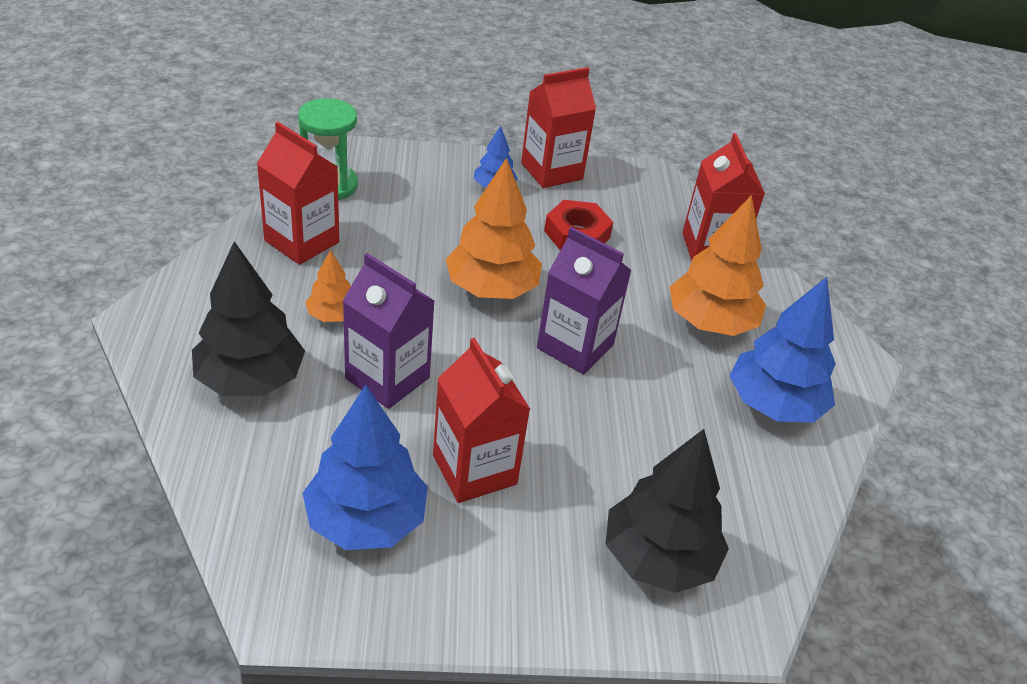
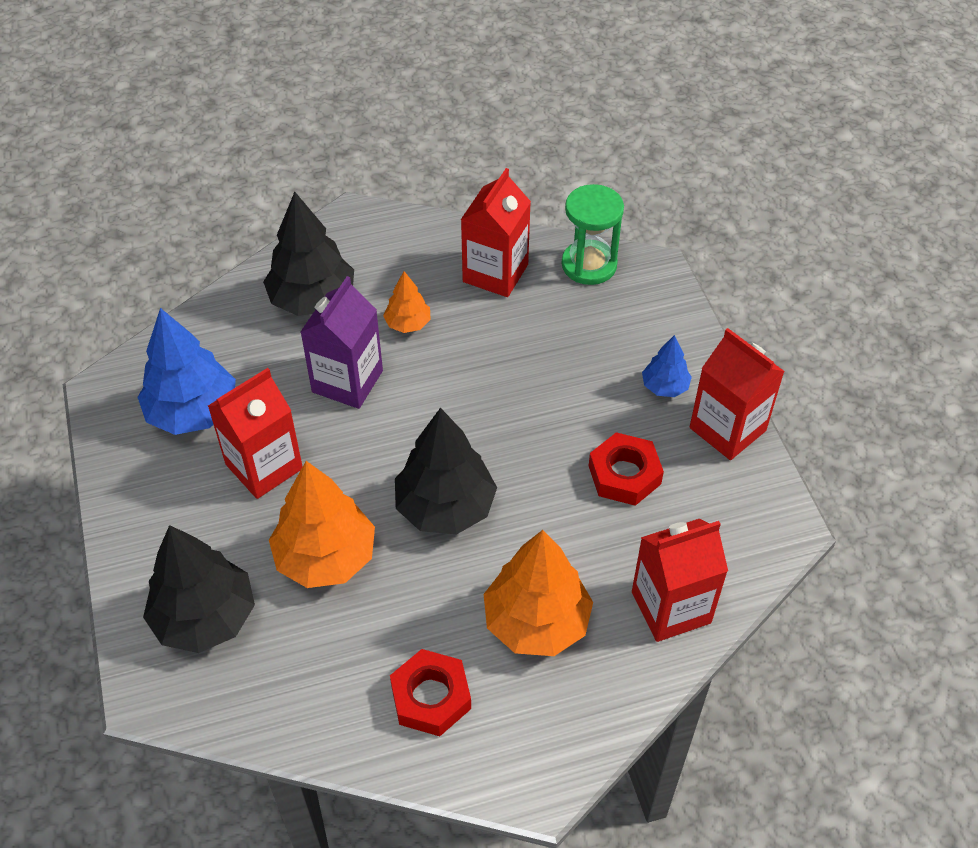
camera: 80 degrees right, 10 degrees up
(491, 289) = (498, 424): orange tree -> orange tree (325, 557)
(575, 346) = (445, 507): purple carton -> black tree
(774, 405) = (431, 697): blue tree -> red nut

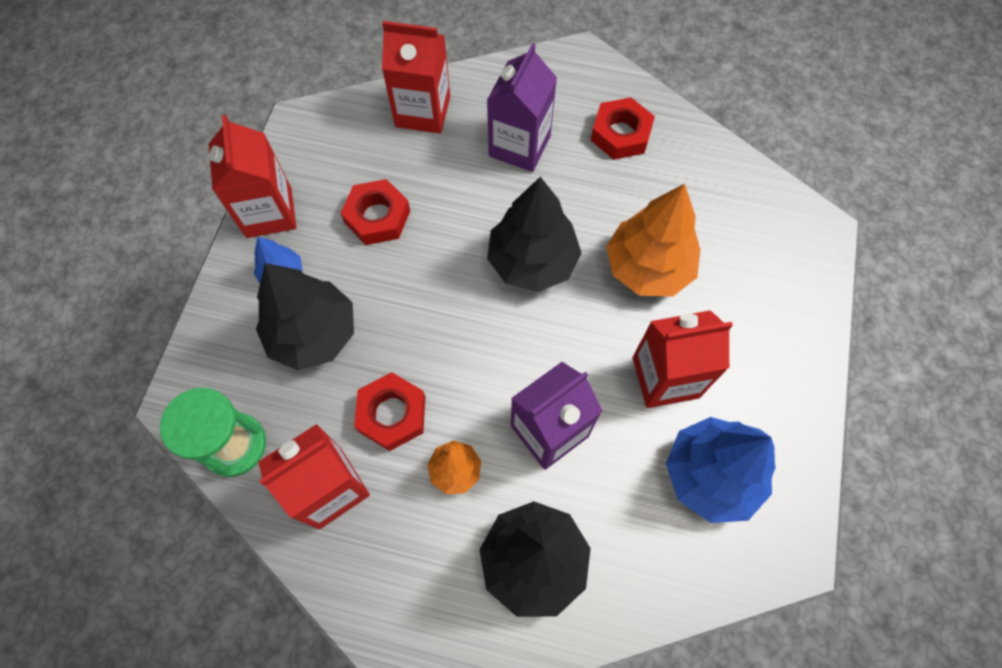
camera: 150 degrees left, 15 degrees up
(205, 617) = (761, 265): black tree -> black tree (313, 333)
(485, 335) = (392, 414): none -> red nut
(536, 622) = (519, 146): orange tree -> purple carton

